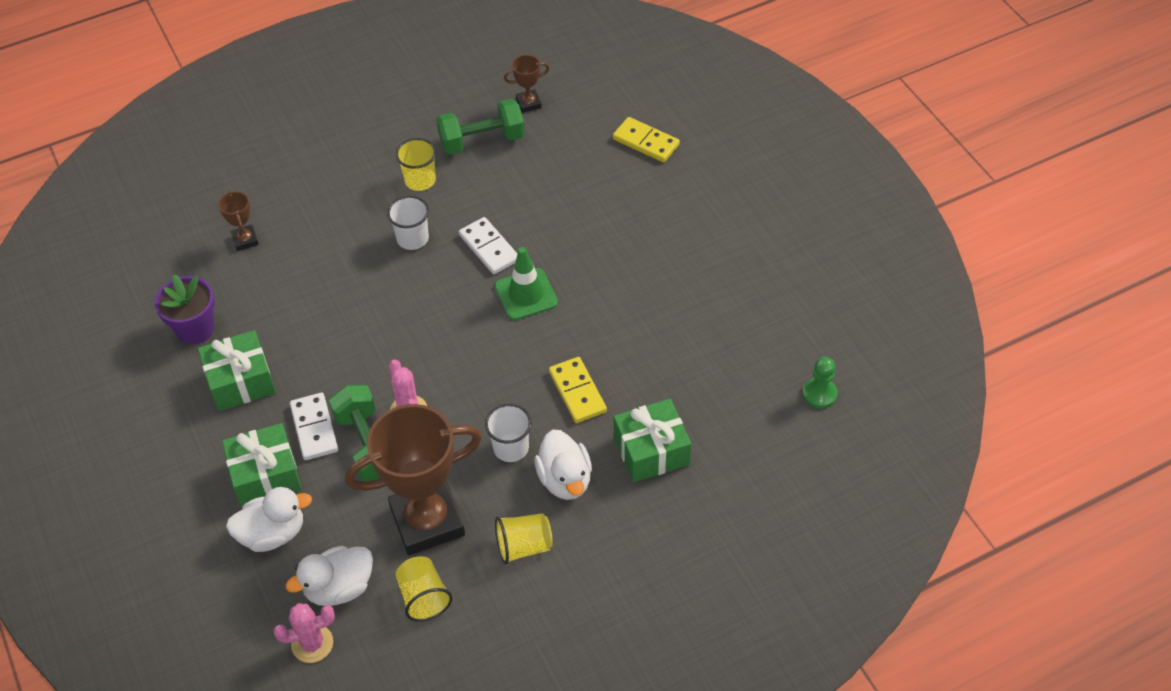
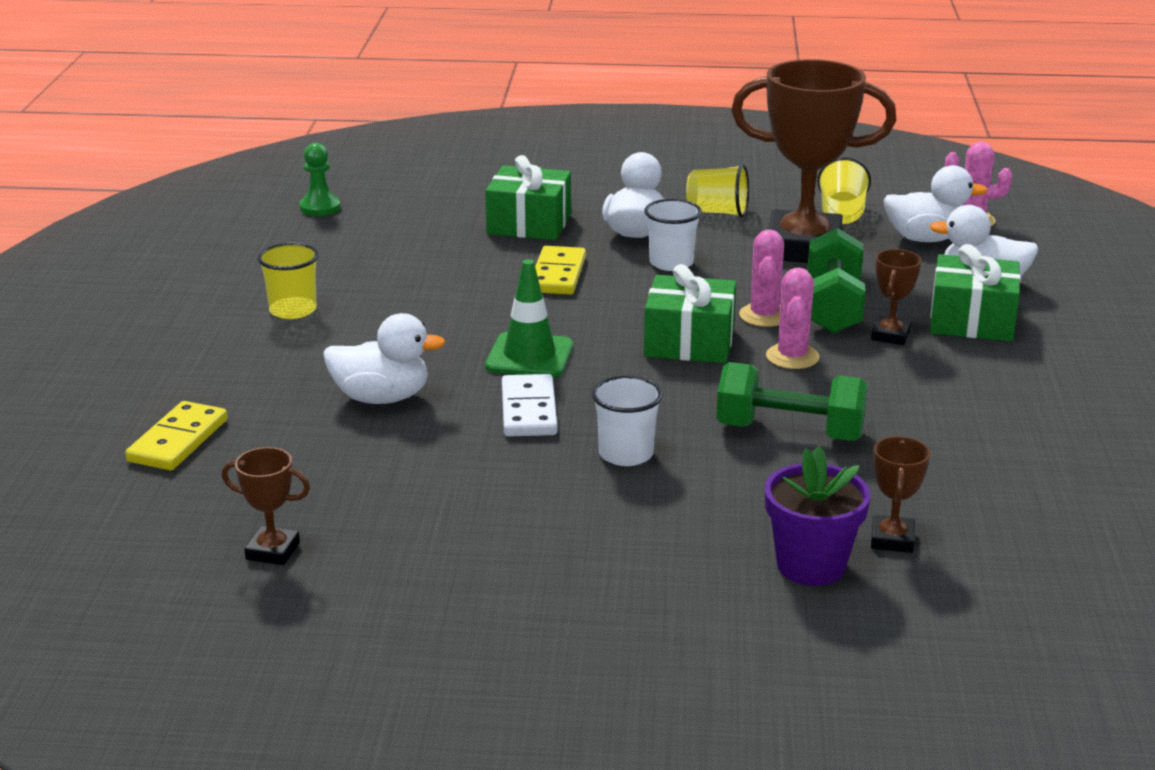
camera: 150 degrees left, 25 degrees down
(195, 329) = (1018, 465): purple flower pot -> purple flower pot (811, 565)
(241, 381) = (970, 398): green gift -> green gift (689, 342)
(314, 428) = (890, 335): white domino -> brown trophy
(367, 372) = (792, 357): none -> pink cactus
(420, 180) = (551, 515): yellow cup -> yellow cup (293, 310)
(482, 140) = (404, 530): green dumbbell -> green dumbbell (789, 432)
(576, 220) = (382, 398): none -> white duck
(645, 142) = (178, 441): yellow domino -> yellow domino turned 45 degrees clockwise

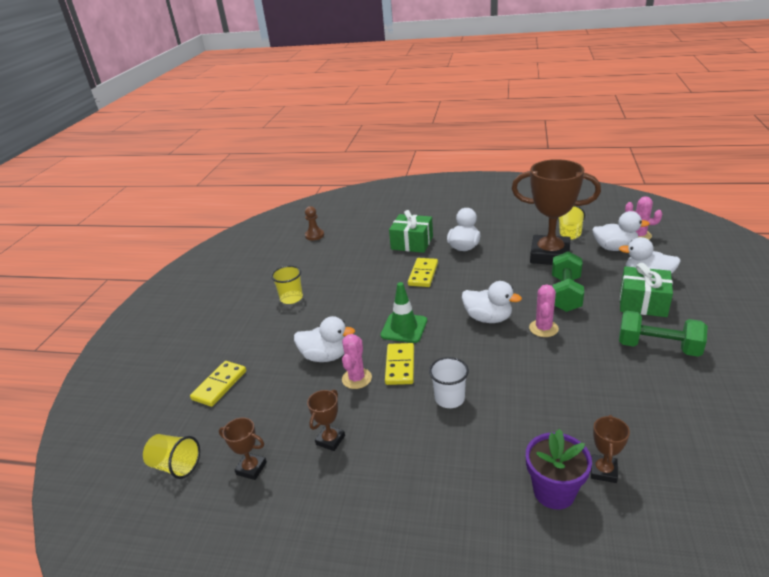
camera: 10 degrees right, 5 degrees up
(320, 208) = (314, 235): green pawn -> brown pawn
(528, 410) = (400, 366): white domino -> yellow domino
(671, 263) = (481, 266): white cup -> none
(689, 342) = (488, 318): green gift -> white duck
(717, 212) = (506, 233): yellow cup -> yellow cup (176, 465)
(764, 316) = (528, 300): pink cactus -> pink cactus (356, 378)
(789, 432) = (541, 383): green dumbbell -> green dumbbell (658, 347)
(890, 335) = (597, 313): brown trophy -> brown trophy (330, 440)

